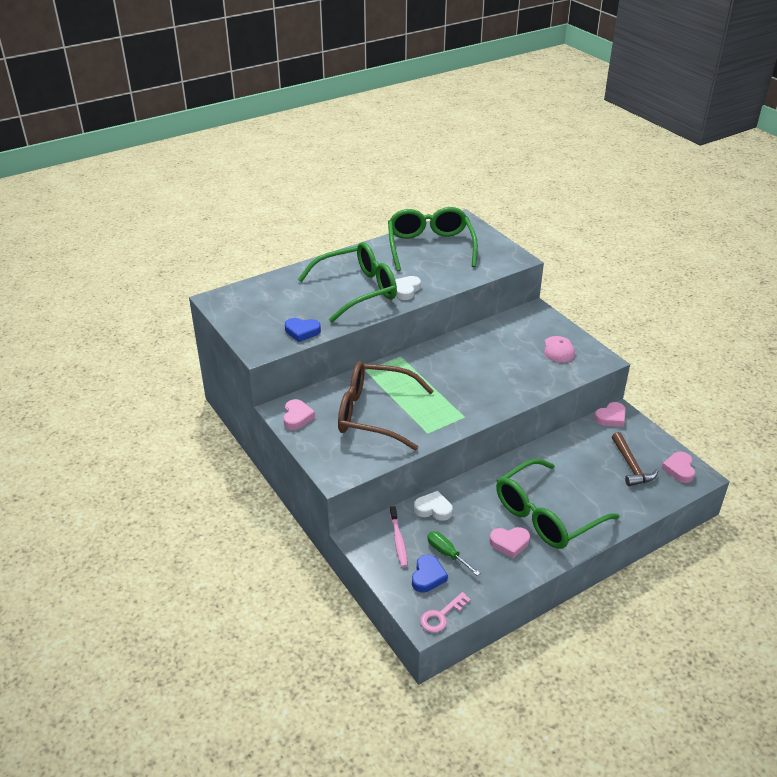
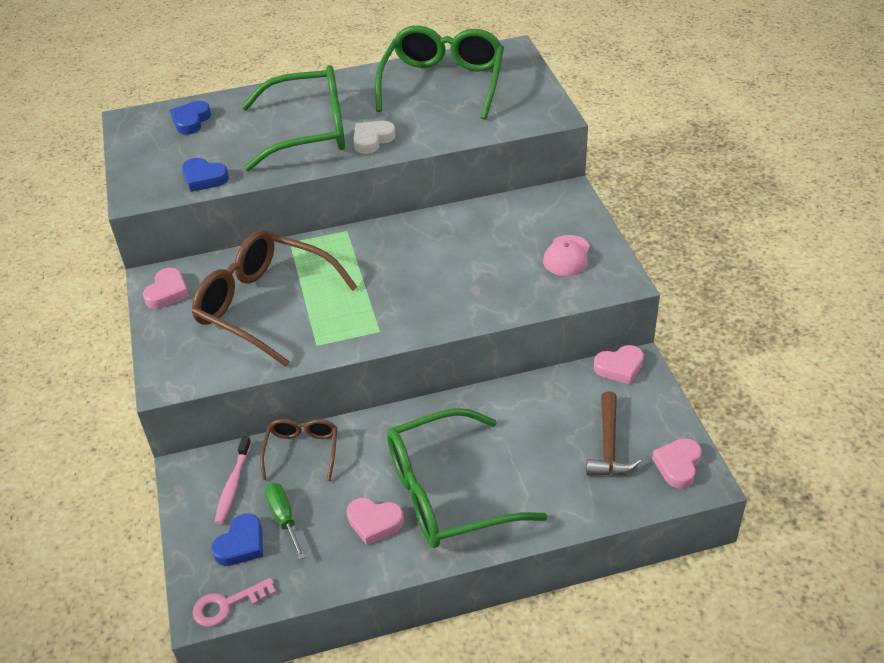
camera: 20 degrees right, 5 degrees up
(264, 294) = (191, 121): none -> blue heart
(433, 509) = (302, 451): white heart -> brown glasses

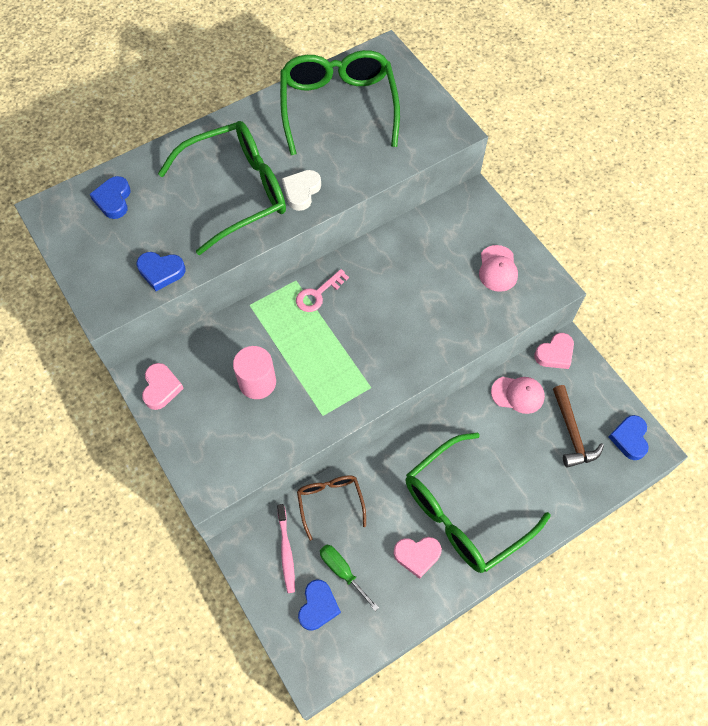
camera: 20 degrees left, 20 degrees up
(227, 605) = (331, 666): pink key -> pink key (318, 294)
(264, 305) = (257, 382): brown glasses -> pink cylinder
(559, 396) = (518, 394): none -> pink cap
(678, 465) = (629, 438): pink heart -> blue heart

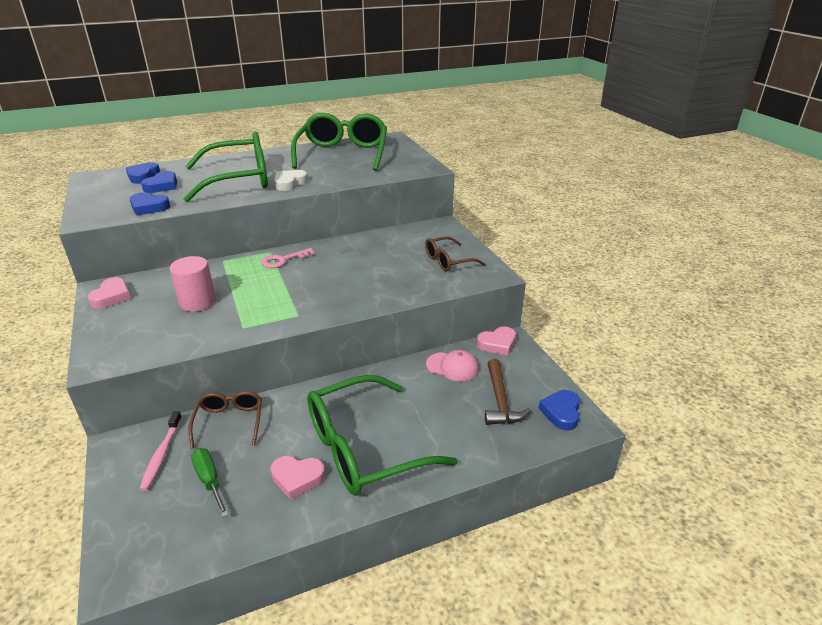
camera: 10 degrees right, 30 degrees down
(318, 606) = (165, 508): blue heart -> blue heart (162, 186)
(497, 269) = (448, 261): pink cap -> brown glasses

